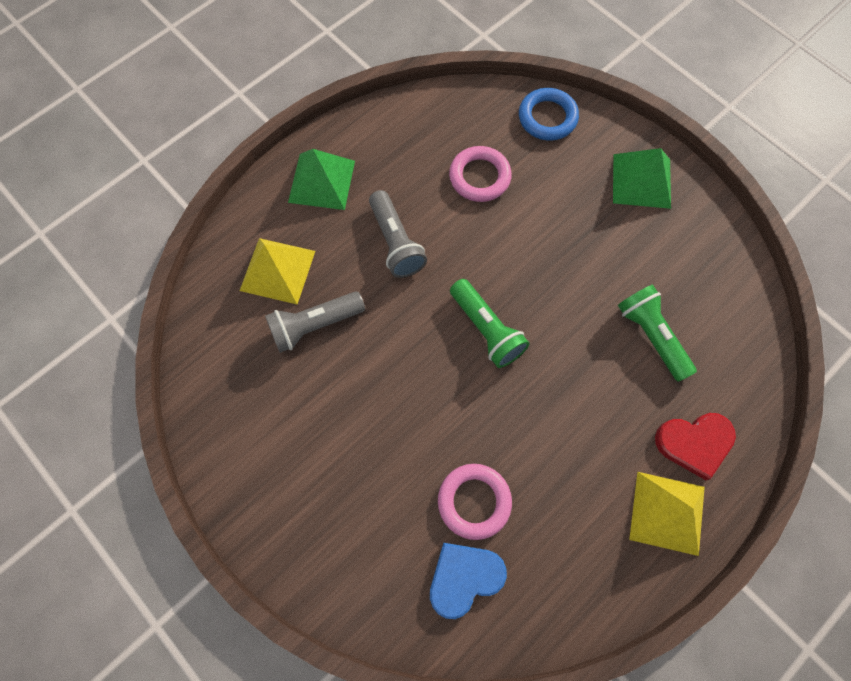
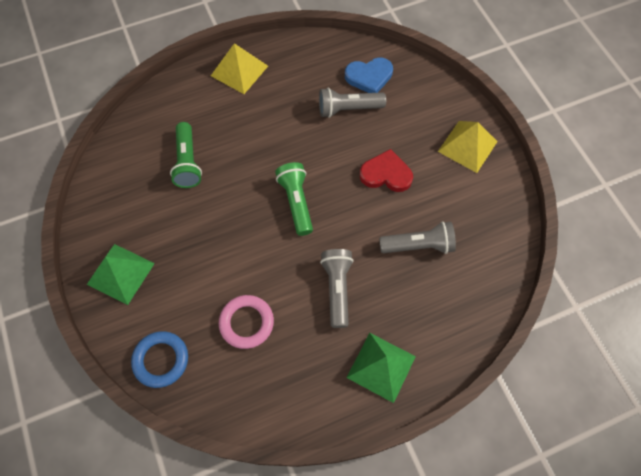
camera: 160 degrees left, 5 degrees down
(277, 270) = (437, 297): yellow pyramid -> yellow pyramid (467, 146)
(474, 501) = (348, 109): pink ring -> grey flashlight
(694, 443) = (201, 97): red heart -> red heart (386, 174)

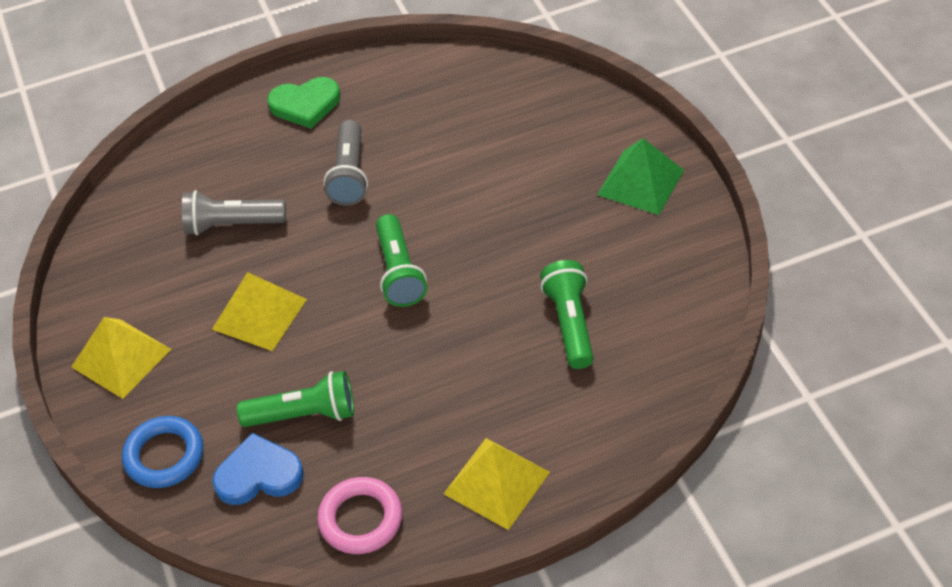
camera: 175 degrees left, 15 degrees down
(161, 360) = (569, 102): blue ring -> blue ring (164, 456)
(246, 323) = (467, 138): pink ring -> pink ring (361, 519)
(348, 109) = (304, 414): grey flashlight -> green flashlight
(381, 367) = (305, 105): green pyramid -> green heart
(386, 174) = (259, 314): red heart -> yellow pyramid

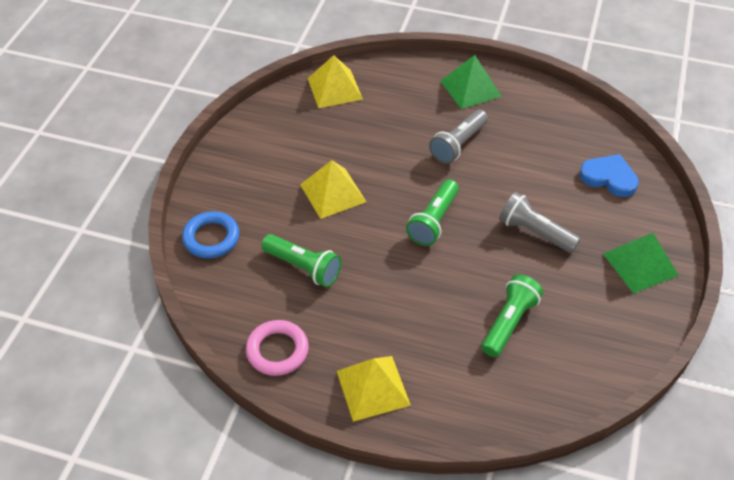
camera: 35 degrees right, 0 degrees up
(121, 358) = (239, 169): yellow pyramid -> yellow pyramid (334, 88)
(232, 225) = (365, 132): grey flashlight -> grey flashlight (534, 232)
(258, 474) = (248, 284): blue heart -> blue heart (609, 177)
(305, 105) = (470, 88): green heart -> green pyramid

